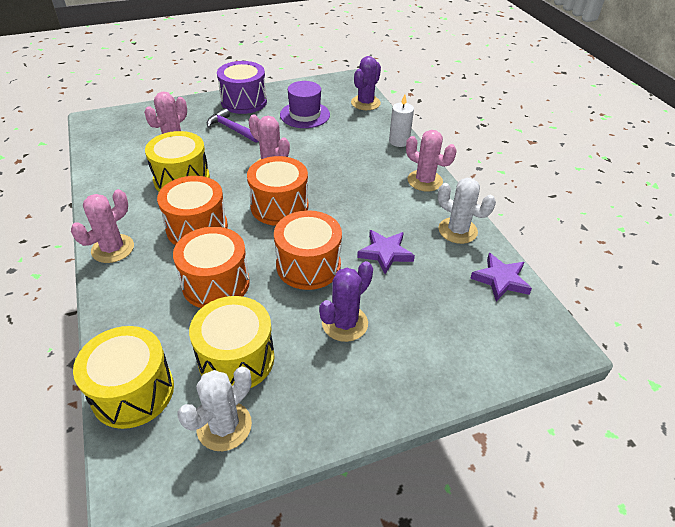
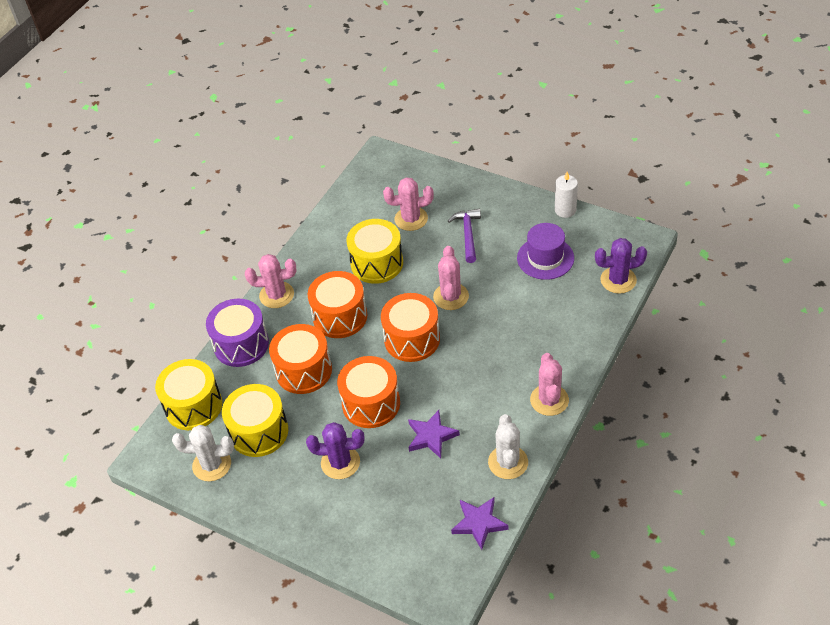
camera: 55 degrees right, 5 degrees up
(244, 101) = (513, 208): purple drum -> purple drum (241, 344)
(399, 141) = (586, 345): white candle -> white candle (565, 210)

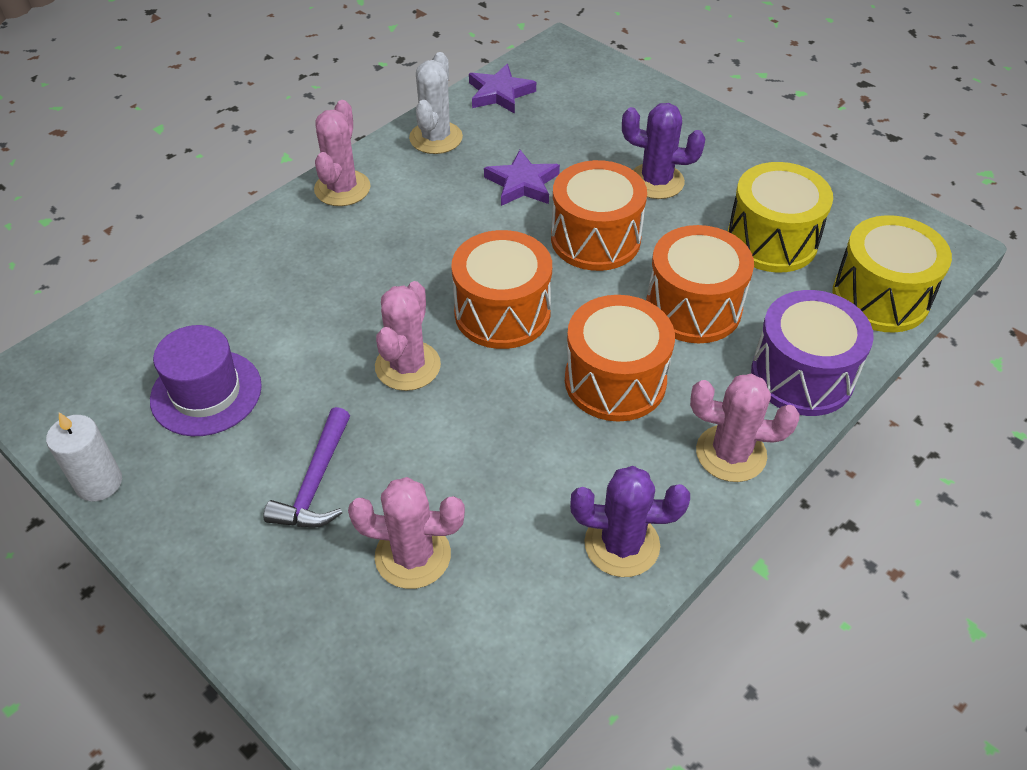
camera: 170 degrees left, 0 degrees up
(212, 465) = (843, 216): white cactus -> none
(377, 263) = (518, 468): yellow drum -> none
(618, 280) = (119, 322): purple cactus -> purple cactus (622, 544)

